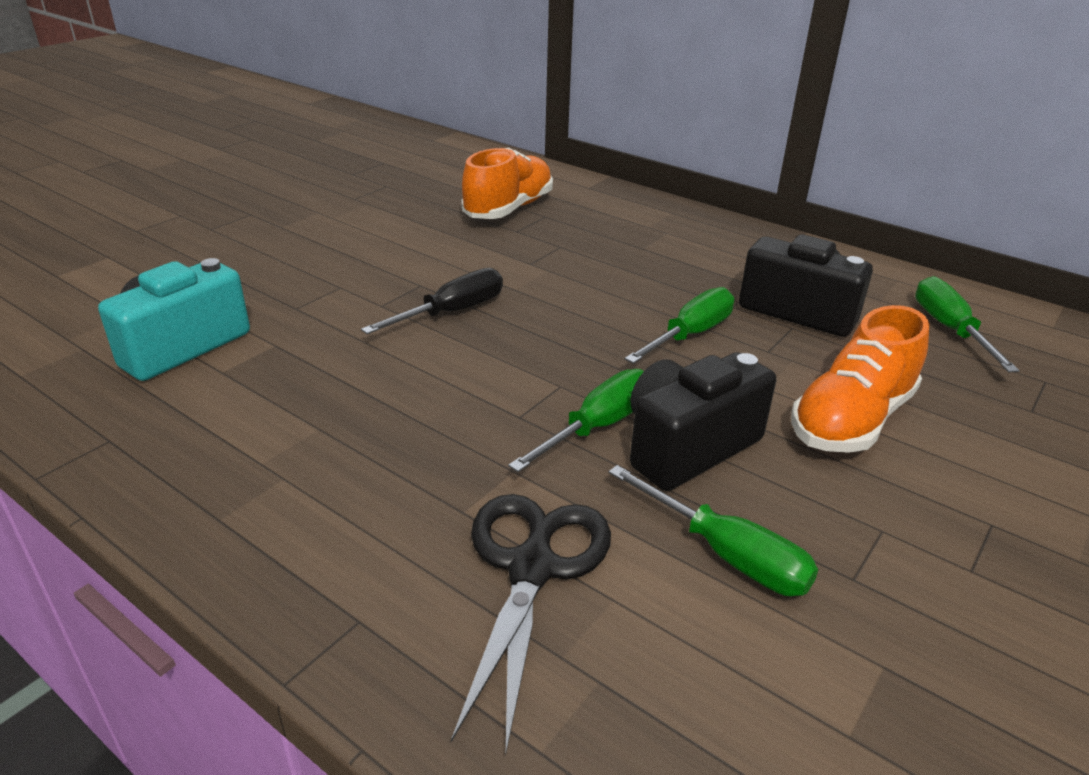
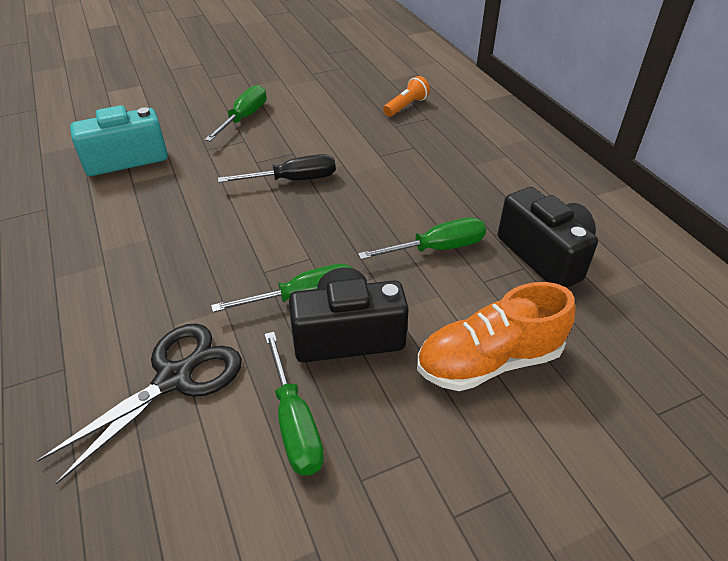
camera: 30 degrees right, 10 degrees up
(508, 209) = (406, 106): orange shoe -> orange flashlight
(949, 329) = (663, 314): green screwdriver -> green screwdriver (244, 118)

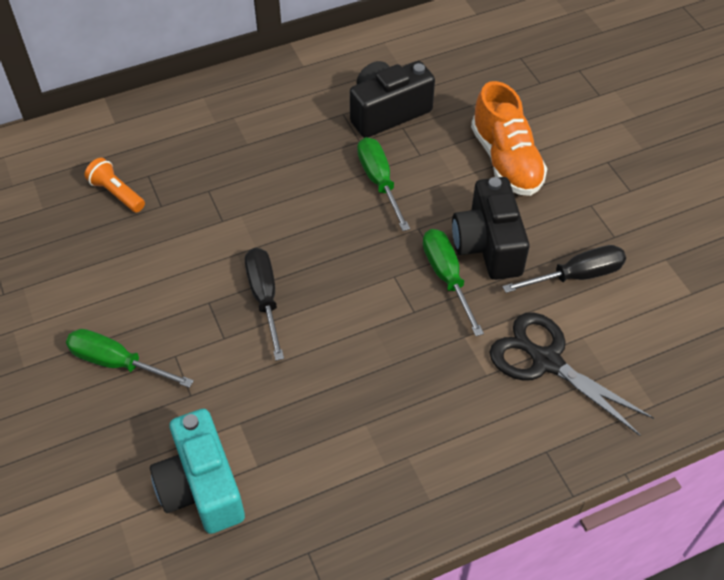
camera: 90 degrees left, 10 degrees up
(295, 423) = (577, 275): green screwdriver -> black screwdriver

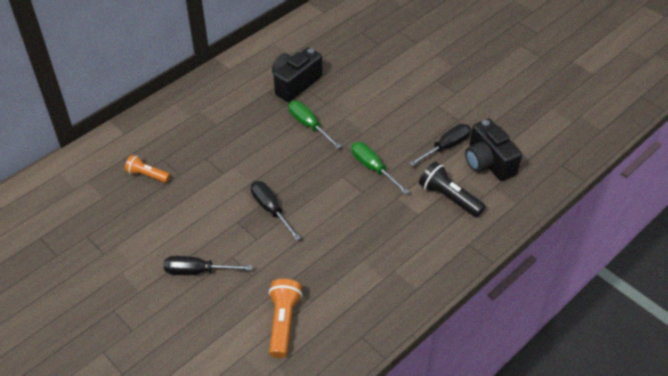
camera: 20 degrees left, 5 degrees down
(117, 362) = (197, 271): green screwdriver -> black screwdriver
(201, 487) = (283, 322): turquoise camera -> orange flashlight
(488, 245) = (389, 144): black camera -> black camera (488, 162)
(506, 160) = (378, 94): orange shoe -> none
(546, 361) = (449, 197): black scissors -> black flashlight

